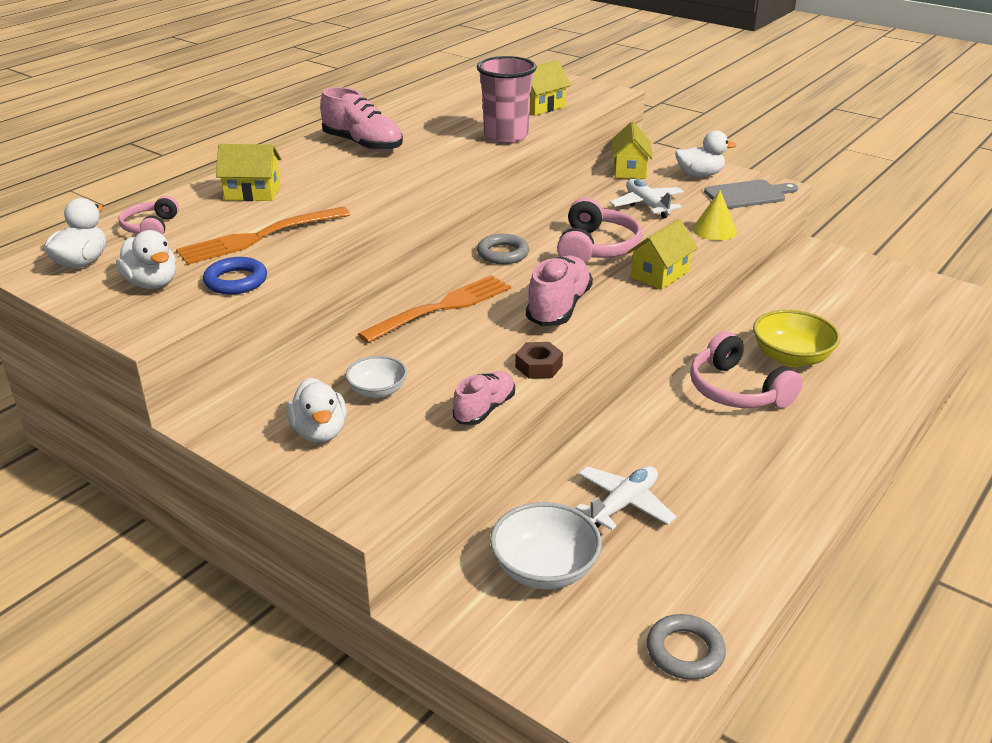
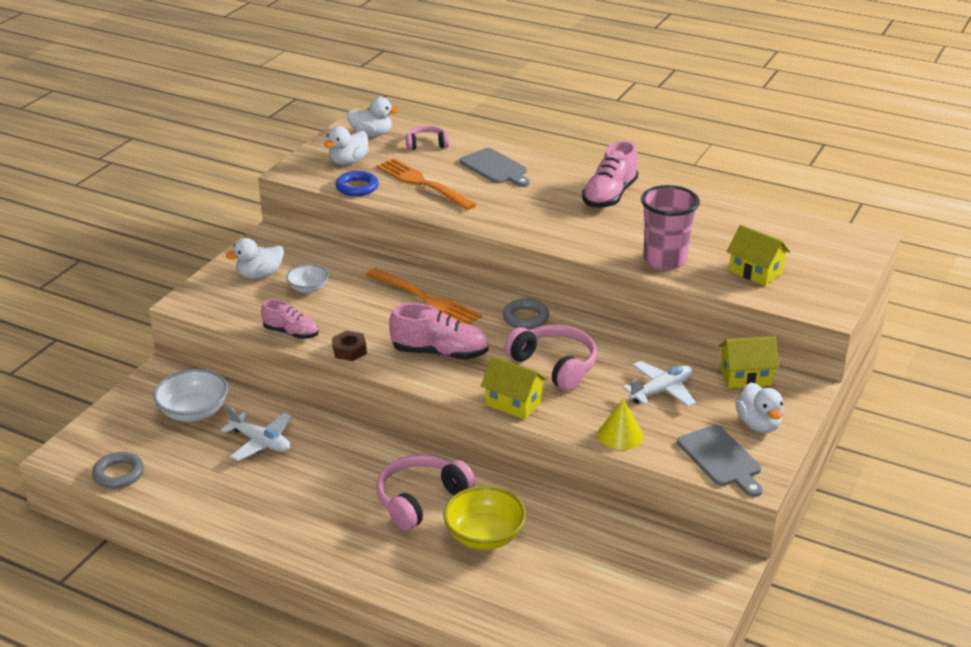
camera: 80 degrees right, 0 degrees up
(252, 193) = (495, 168): yellow house -> grey cutting board
(596, 248) = (554, 365): pink headphones -> pink headphones turned 135 degrees counterclockwise

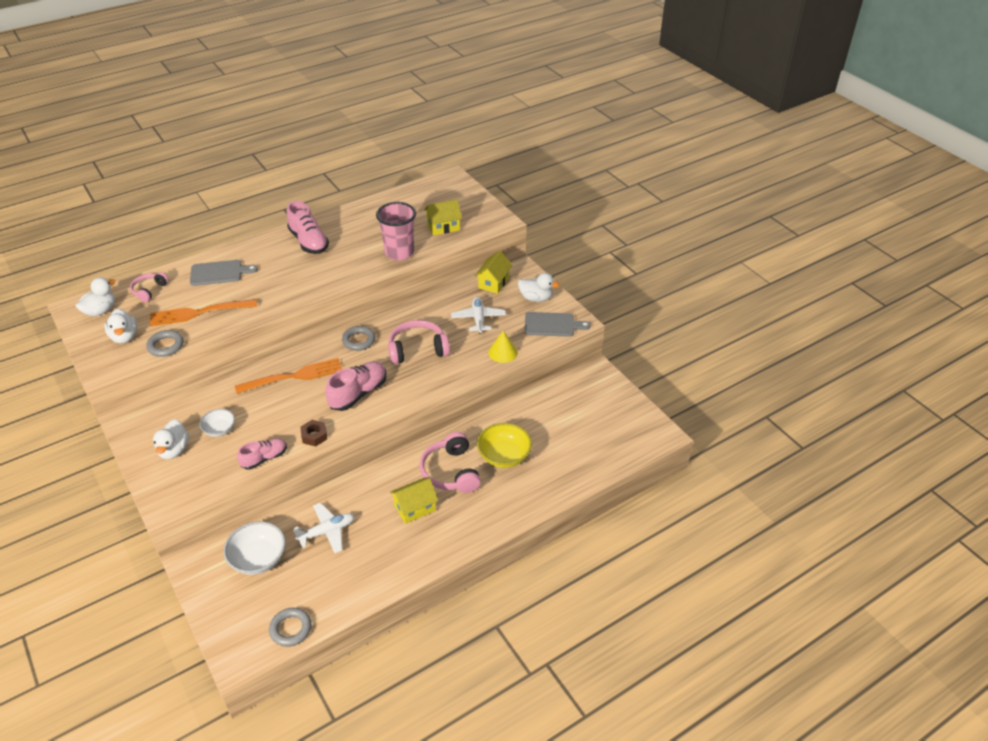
camera: 60 degrees left, 10 degrees up
(357, 187) = (166, 346): blue ring -> grey ring
(513, 403) = (437, 382): yellow house -> yellow house (415, 508)

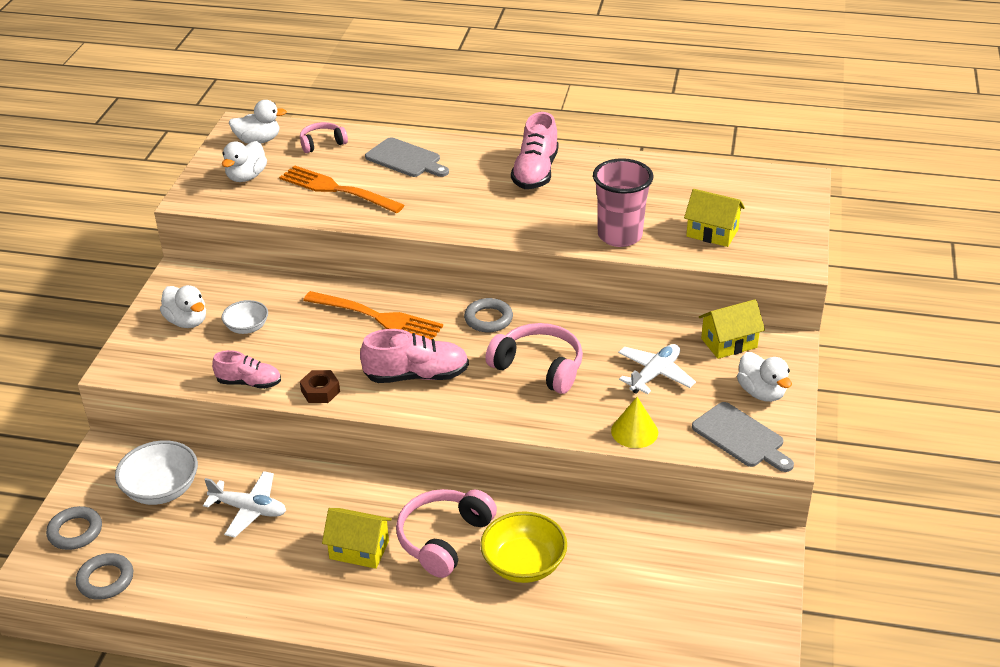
camera: 45 degrees right, 5 degrees down
(166, 346) = (268, 206): grey ring -> grey ring (75, 531)
(174, 450) = (187, 321): white duck -> white duck turned 90 degrees counterclockwise

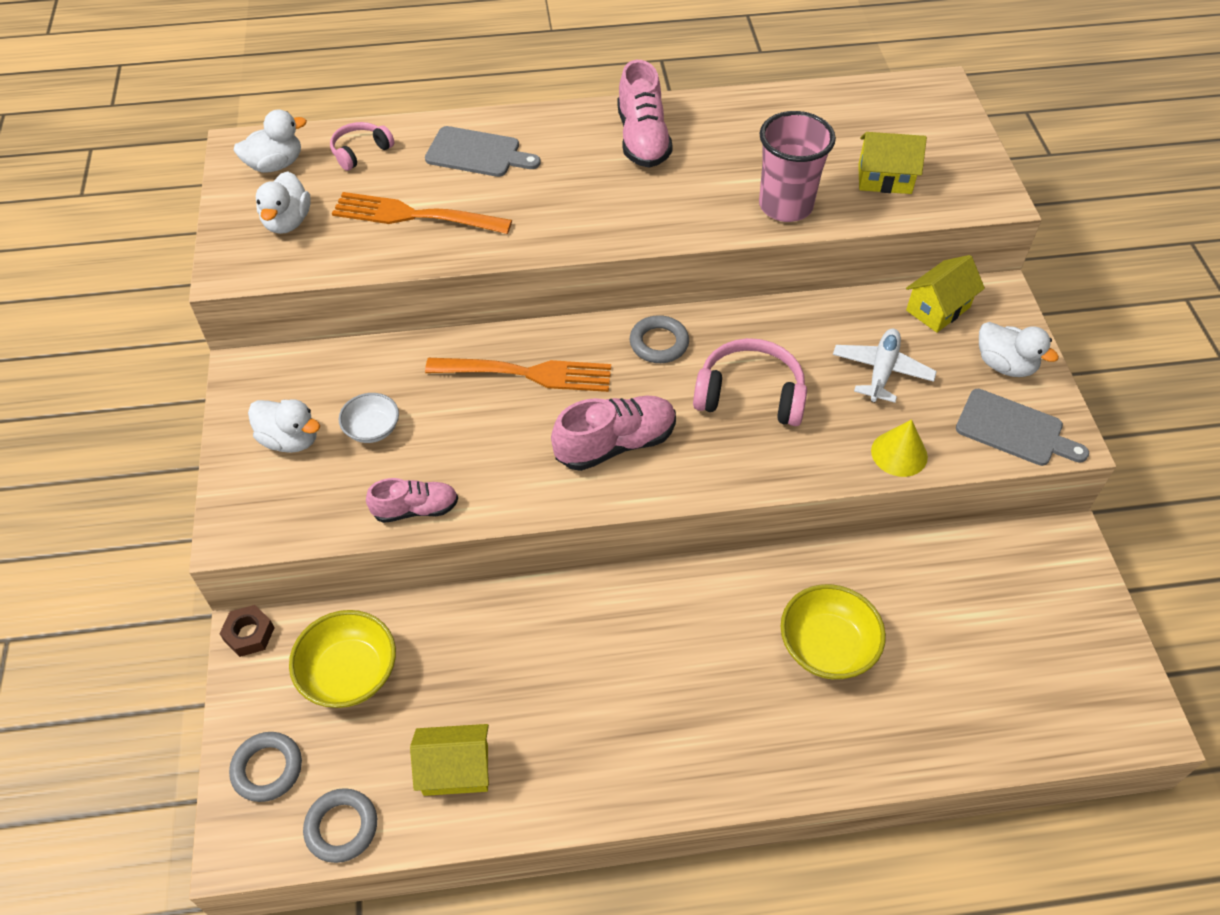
camera: 20 degrees left, 15 degrees up
(161, 489) = (349, 673): white bowl -> yellow bowl
(249, 509) = (473, 669): white plane -> none
(320, 391) = (511, 497): brown nut -> brown nut (249, 634)
(359, 550) = (632, 685): yellow house -> yellow house (455, 769)
(443, 539) = (721, 640): pink headphones -> none

